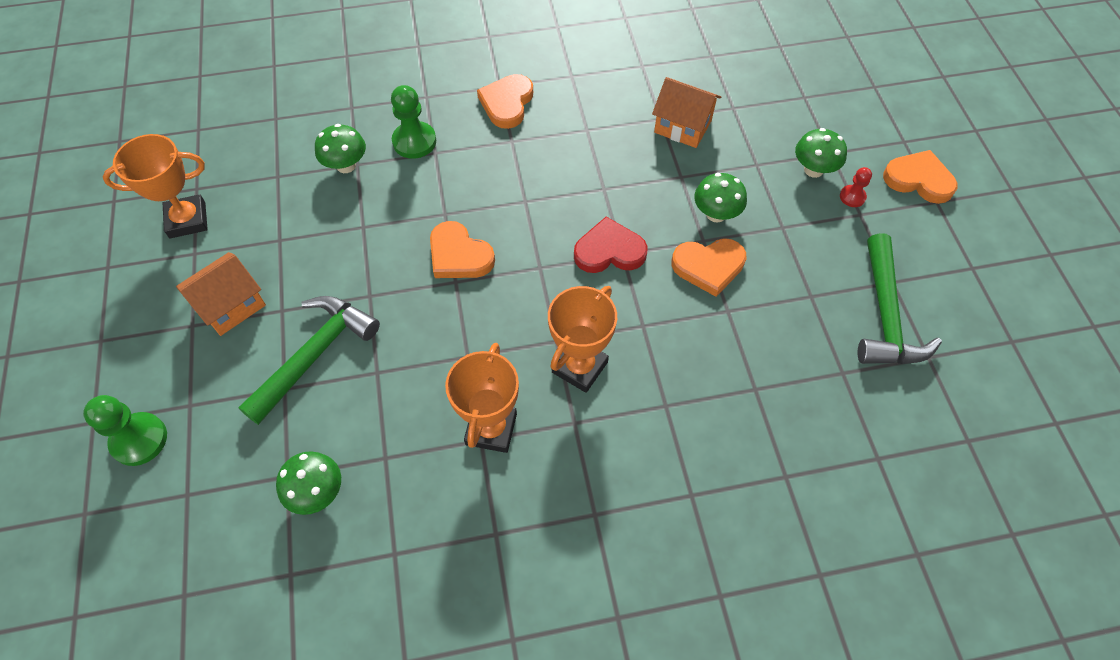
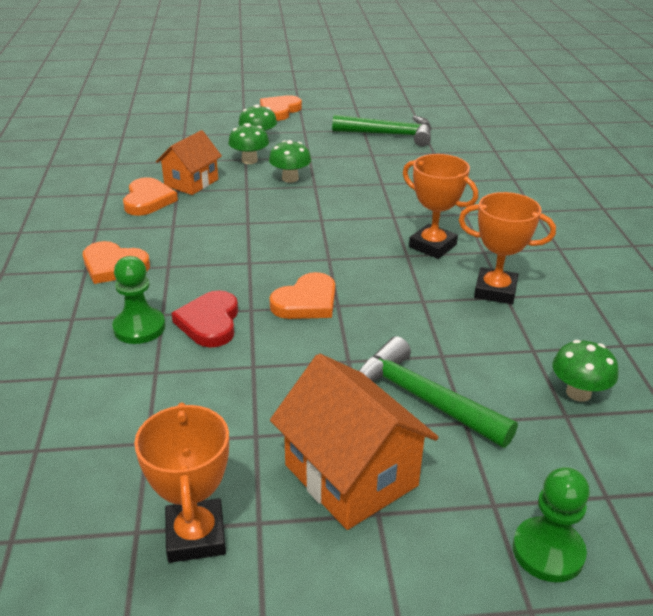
camera: 85 degrees left, 25 degrees down
(231, 305) = (351, 475): orange house -> orange house, size x1.50
(346, 165) = (154, 380): green mushroom -> green mushroom (249, 160)
(609, 251) = (317, 225): red heart -> red heart (210, 322)
(708, 266) = (340, 186): orange heart -> orange heart (148, 200)
(852, 197) = (288, 131): red pawn -> none

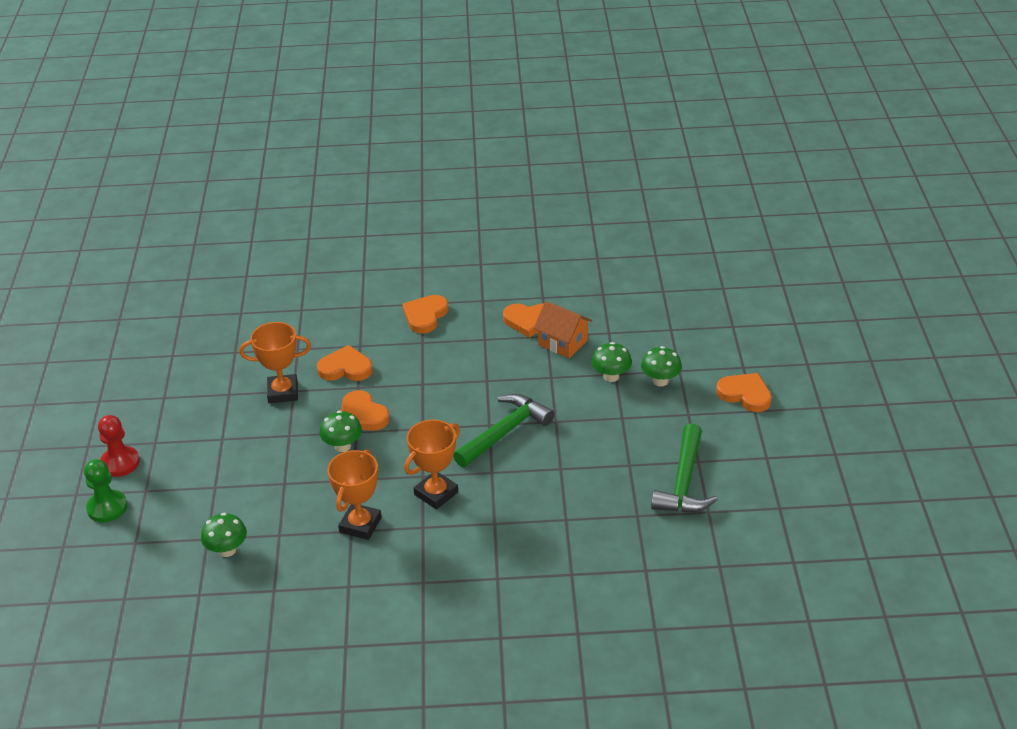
camera: 95 degrees right, 5 degrees up
(139, 327) = (345, 337): green pawn -> none
(196, 536) = (163, 375): orange trophy -> orange trophy (283, 392)
(210, 322) = (345, 368): red heart -> orange heart
(290, 178) = (571, 404): green mushroom -> green mushroom (342, 446)
(351, 475) = (186, 432): orange house -> none
(422, 399) = (241, 468): green hammer -> green hammer (505, 432)
(437, 555) = (120, 463): none -> red pawn

